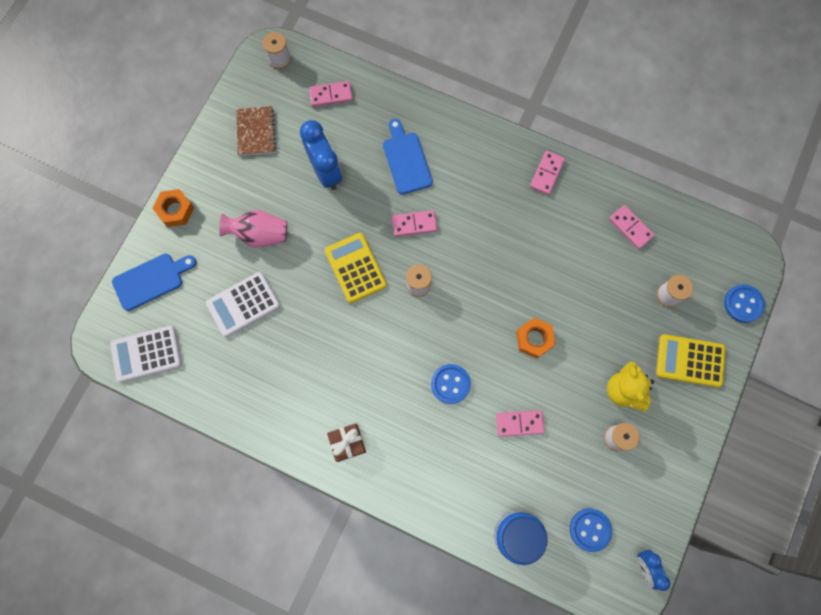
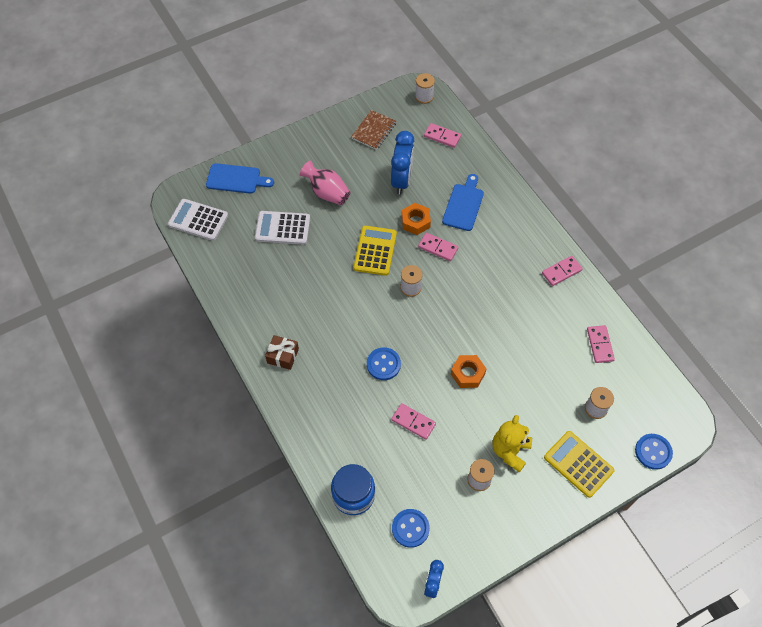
camera: 35 degrees right, 15 degrees down
(175, 210) = (284, 147): orange nut -> orange nut (415, 222)

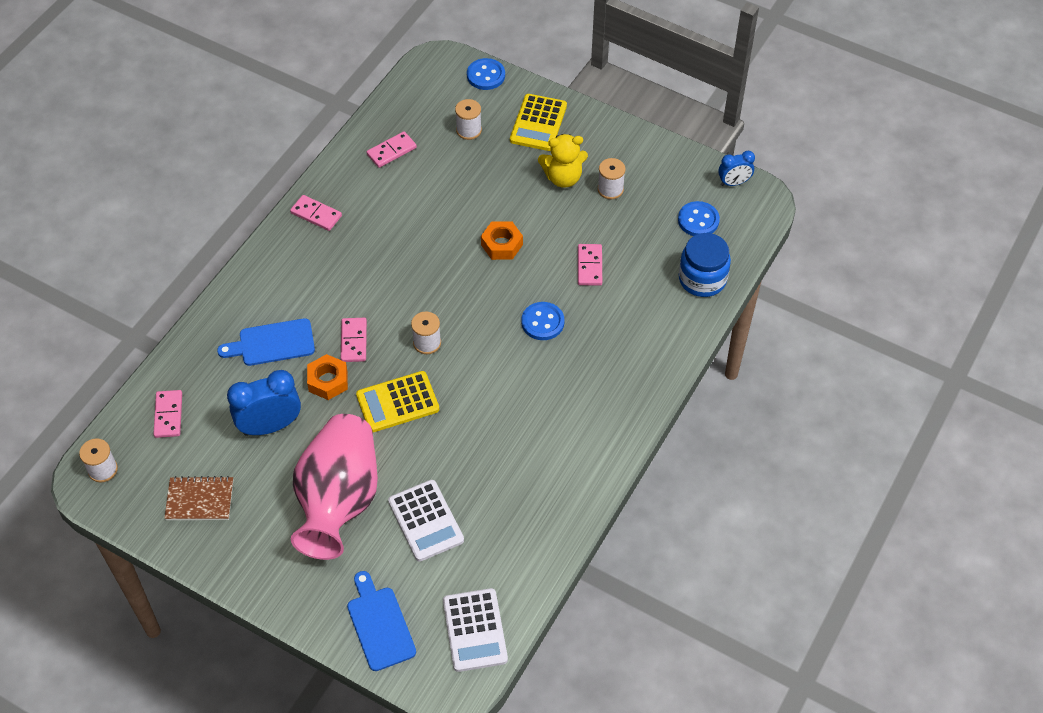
camera: 120 degrees left, 5 degrees down
(283, 356) = (599, 422): brown gift -> none
(327, 193) = (339, 500): pink vase -> pink vase, size x1.84

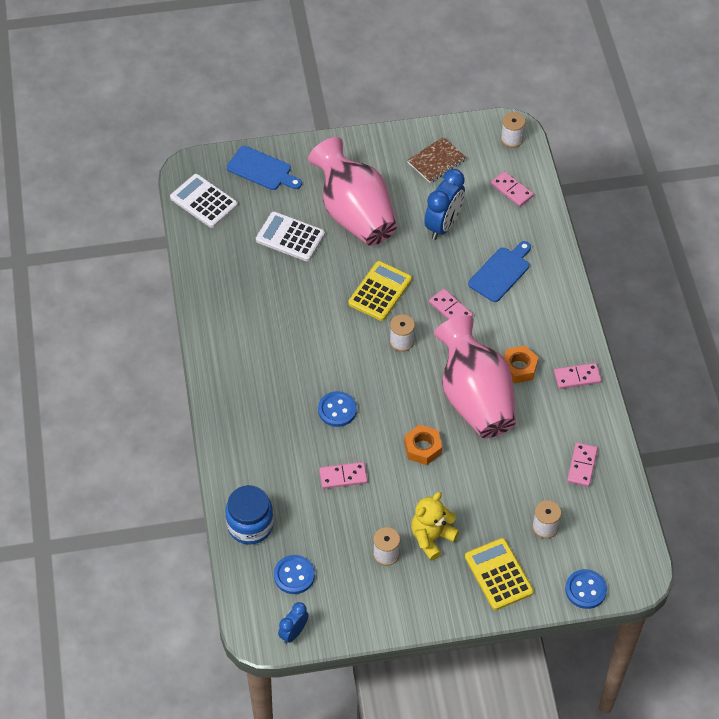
camera: 140 degrees right, 0 degrees up
(328, 381) = (438, 274): orange nut -> orange nut (518, 368)
(417, 254) = (474, 398): none -> pink vase
(589, 266) = (343, 476): pink domino -> pink domino turned 60 degrees counterclockwise

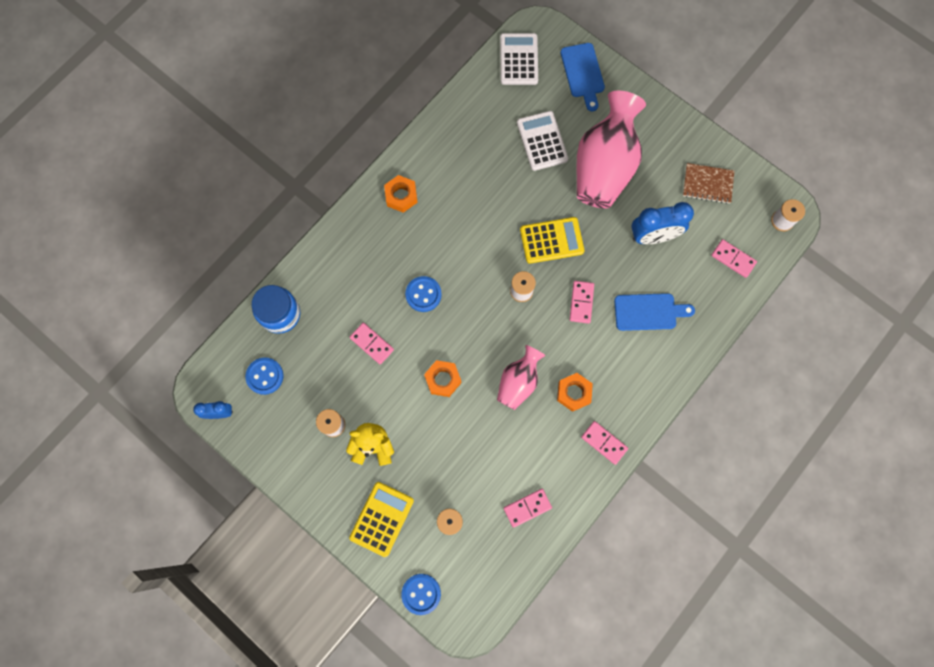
camera: 50 degrees right, 20 degrees up
(236, 365) = (401, 196): none -> orange nut
(474, 398) = (518, 382): pink vase -> pink vase, size x0.54
(511, 190) = (733, 259): pink domino -> pink domino turned 60 degrees counterclockwise

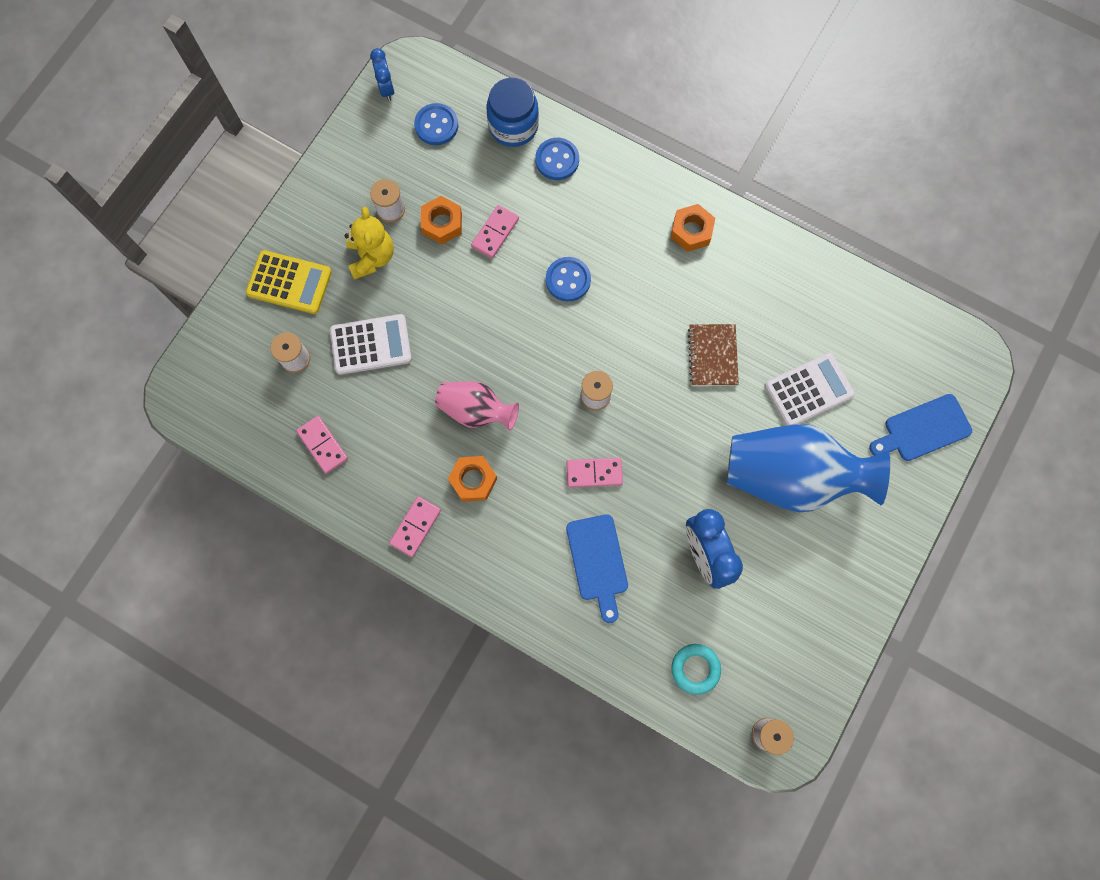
camera: 80 degrees right, 0 degrees up
(421, 594) = (209, 341): blue button -> blue button (557, 160)
(443, 379) = (464, 321): orange nut -> orange nut (442, 223)
(519, 59) = (921, 342): white calculator -> white calculator (371, 345)
(551, 240) = (671, 423): yellow calculator -> none
(604, 167) = (791, 476): pink vase -> blue vase
(707, 184) = (798, 621): brown notebook -> brown notebook (712, 356)
(733, 259) = (695, 669): pink domino -> turquoise ring

